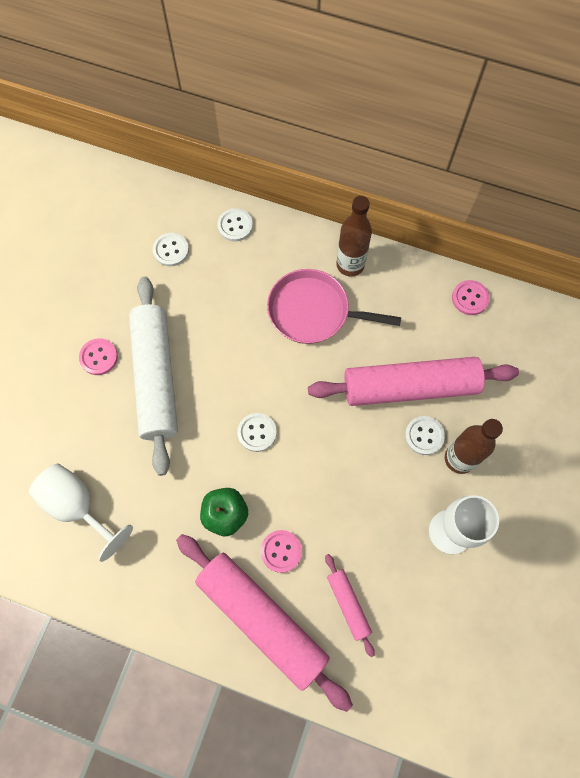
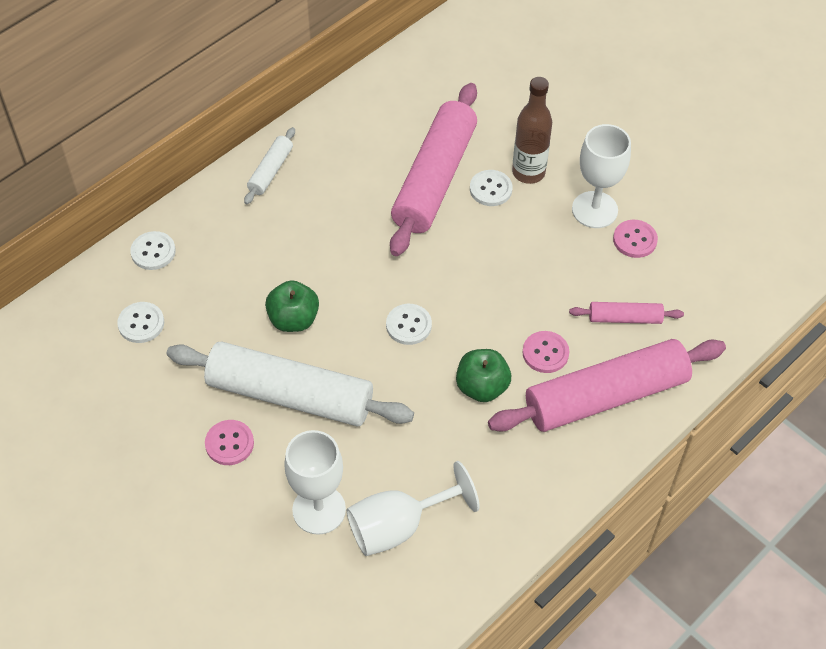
camera: 65 degrees left, 15 degrees down
(70, 444) = (319, 509): none -> white goblet
(222, 348) = (293, 319): none -> green apple
(313, 311) = (303, 223): pink pan -> none
(350, 265) = (270, 171): brown bottle -> white rolling pin
(470, 298) = (371, 93): pink button -> pink button (635, 240)

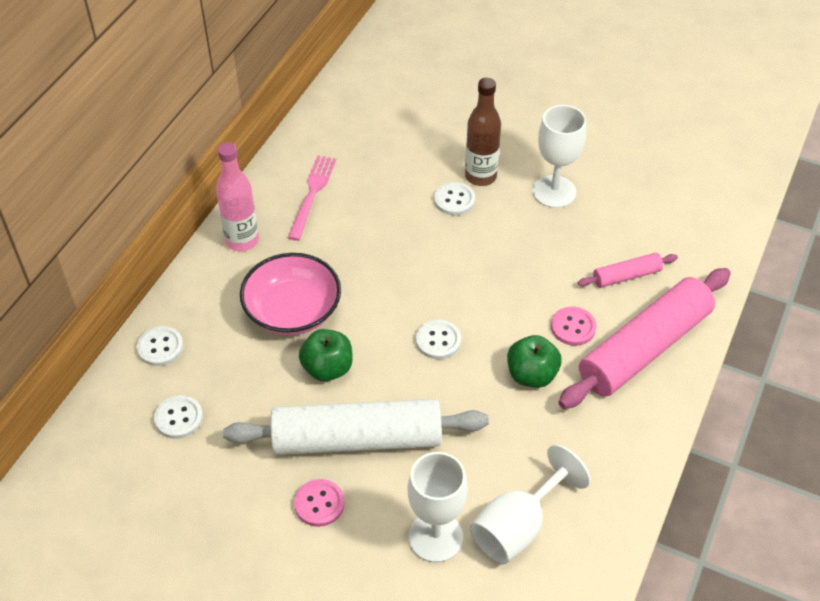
camera: 20 degrees left, 5 degrees down
(270, 171) = (242, 241): white rolling pin -> pink bottle
(286, 254) = (293, 311): none -> pink bowl
(356, 143) = (312, 194): none -> pink fork
(434, 179) = (399, 205): pink rolling pin -> none
(635, 240) = (601, 207): pink button -> none

